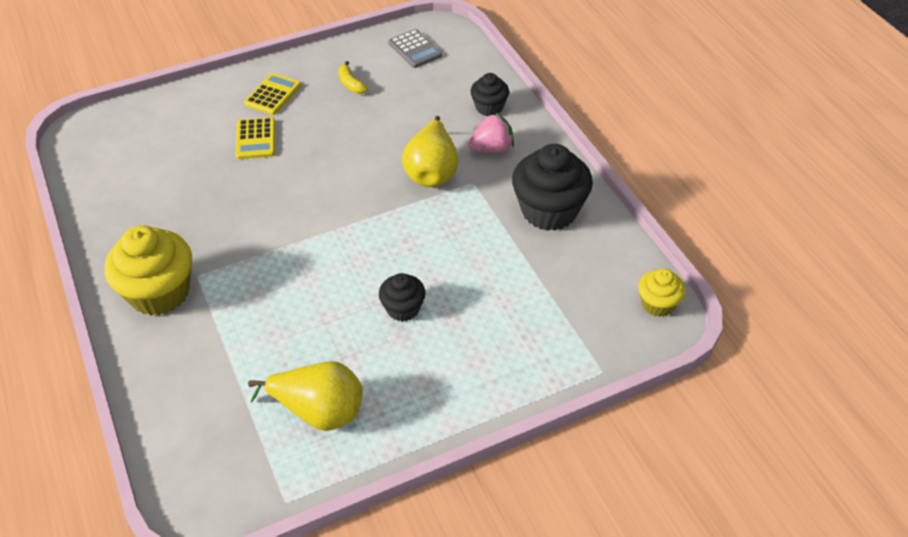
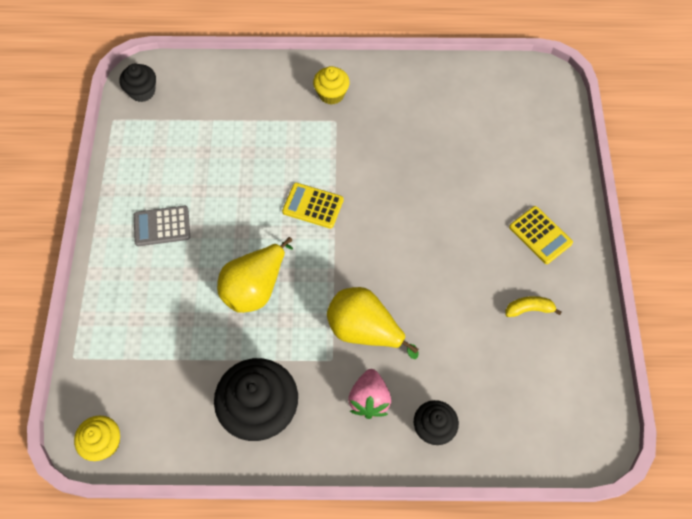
camera: 115 degrees right, 15 degrees up
(159, 292) = (331, 94): yellow cupcake -> yellow cupcake, size x0.54
(255, 139) = (480, 202): yellow calculator -> yellow calculator (313, 206)
(319, 411) = (166, 158): yellow pear -> yellow pear (255, 287)
(403, 308) = (221, 243): black cupcake -> black cupcake (142, 92)
(415, 49) = (565, 396): grey calculator -> grey calculator (162, 226)

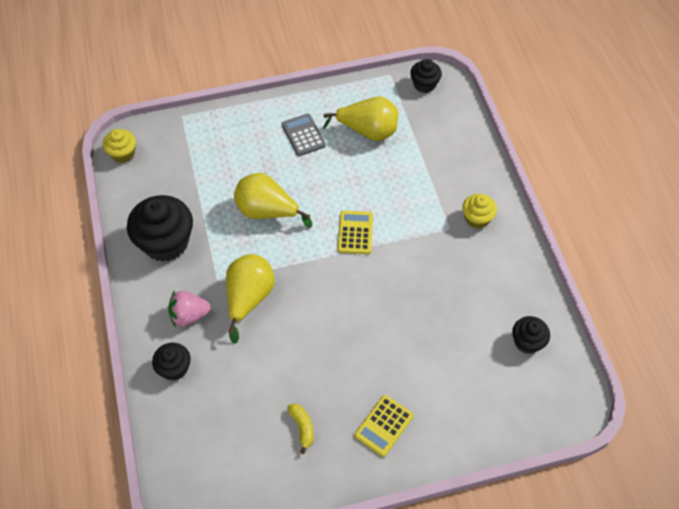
camera: 75 degrees right, 5 degrees down
(183, 161) = (368, 131): none -> yellow pear
(478, 95) = (527, 342): none -> black cupcake

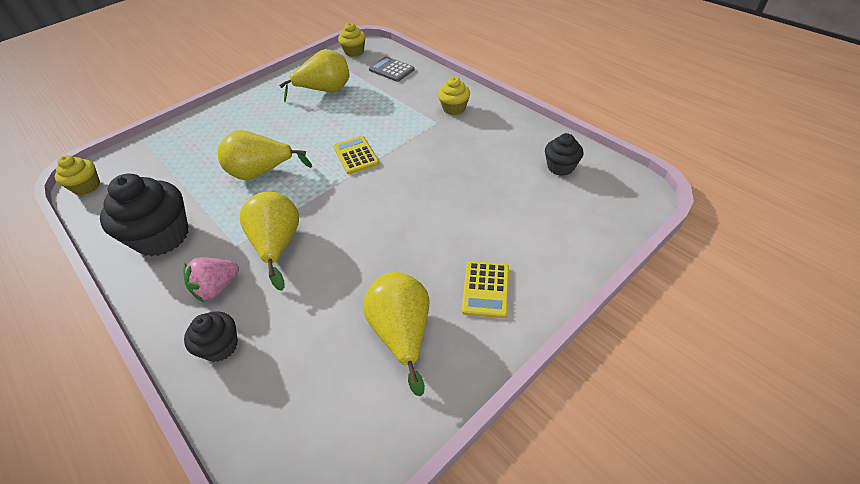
camera: 25 degrees left, 10 degrees down
(302, 427) = (402, 333): yellow banana -> yellow pear
(303, 135) = (269, 112): grey calculator -> grey calculator (391, 70)
(424, 84) = (354, 52): black cupcake -> yellow cupcake

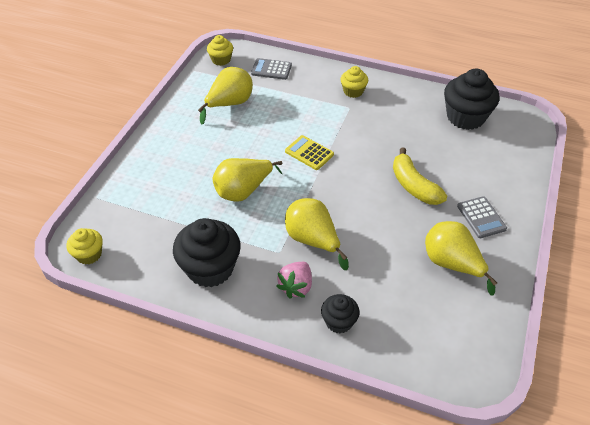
camera: 30 degrees left, 0 degrees up
(435, 224) = (414, 186): none -> yellow banana
(485, 289) = (481, 217): yellow calculator -> grey calculator
(560, 167) = (465, 117): black cupcake -> black cupcake, size x1.84

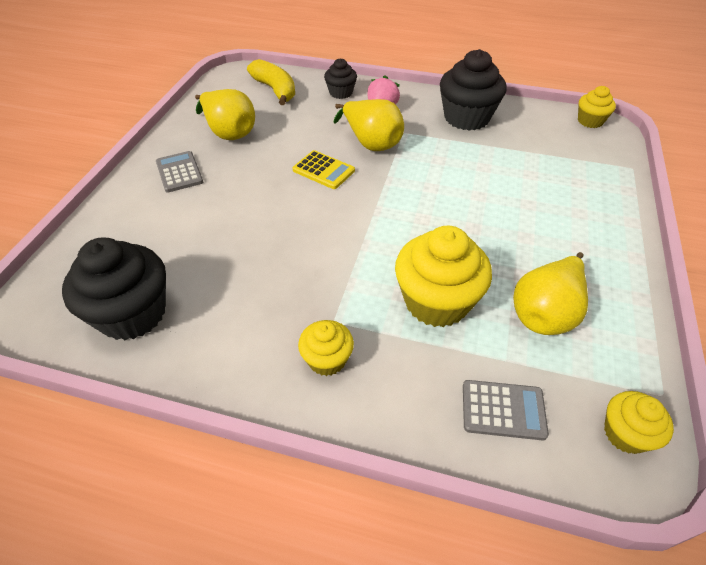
camera: 175 degrees right, 0 degrees up
(243, 191) = (463, 183): yellow pear -> none
(289, 113) = (436, 301): none -> yellow cupcake
(309, 153) = (391, 235): yellow calculator -> yellow calculator (323, 170)
(414, 186) = (250, 201): yellow banana -> yellow banana (275, 90)

